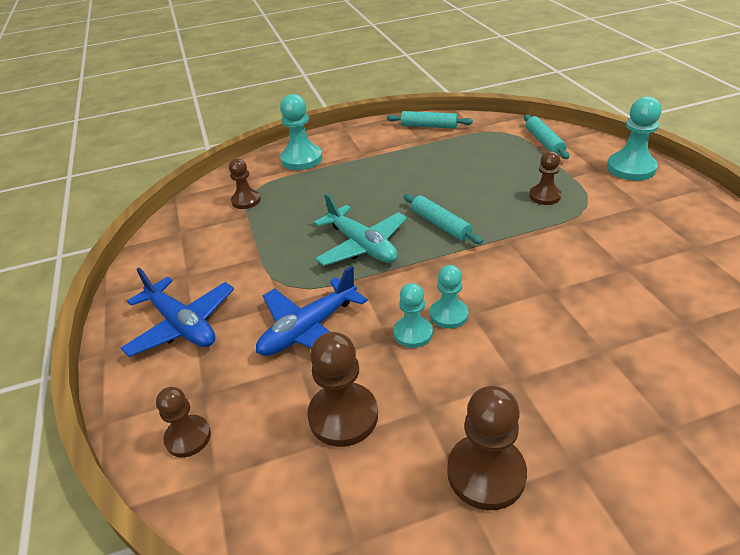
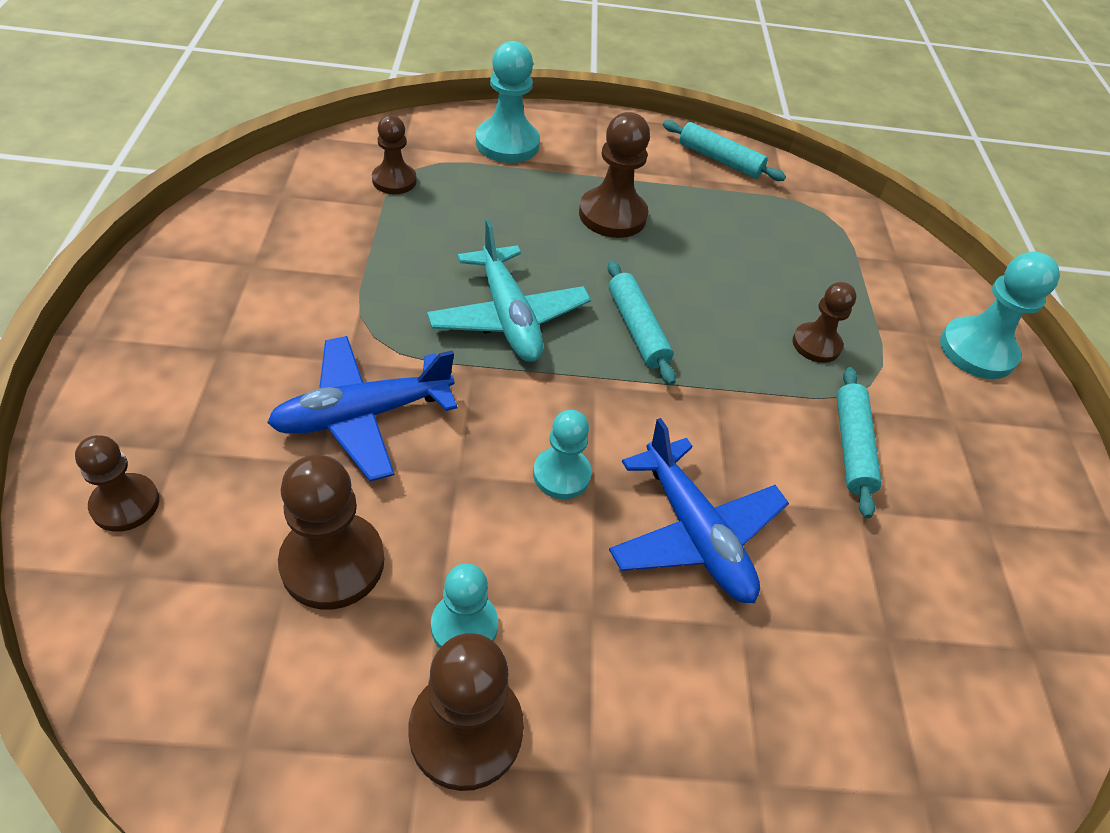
camera: 10 degrees right, 10 degrees up
(182, 325) = (206, 338): blue plane -> blue plane (694, 533)
(387, 173) = (612, 215): none -> brown pawn
(413, 333) = (496, 481): turquoise pawn -> turquoise pawn (464, 626)
(544, 142) = (873, 255): turquoise rolling pin -> turquoise rolling pin (852, 447)

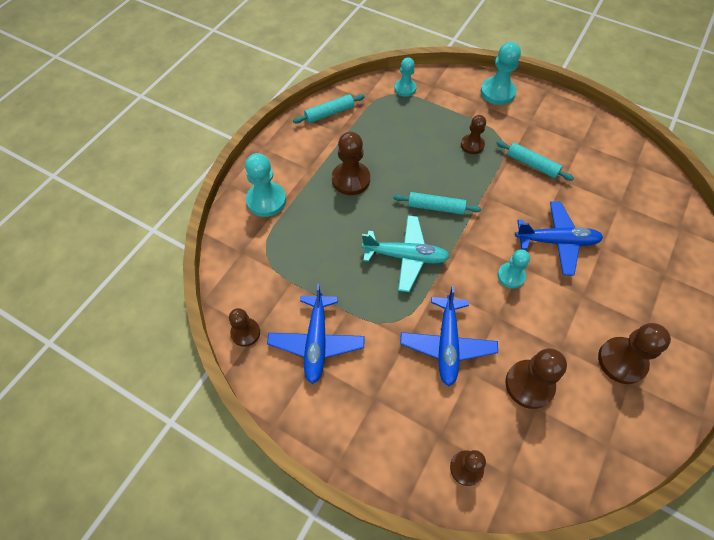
camera: 55 degrees left, 10 degrees up
(292, 258) = (316, 342): none -> blue plane
(394, 180) = (272, 268): brown pawn -> brown pawn (245, 333)
(464, 626) = (576, 344): turquoise pawn -> turquoise pawn (405, 88)

